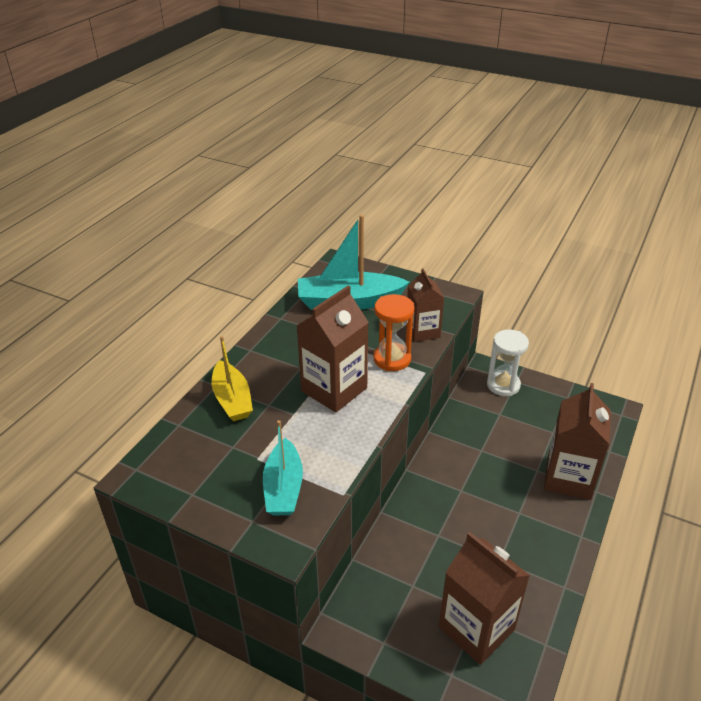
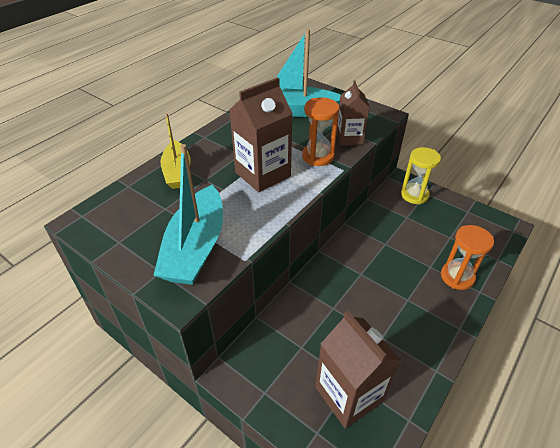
camera: 10 degrees right, 5 degrees up
(283, 487) = (196, 247): turquoise boat -> turquoise boat, size x1.54
(503, 385) = (414, 195): white hourglass -> yellow hourglass
(568, 478) = (457, 277): brown carton -> orange hourglass

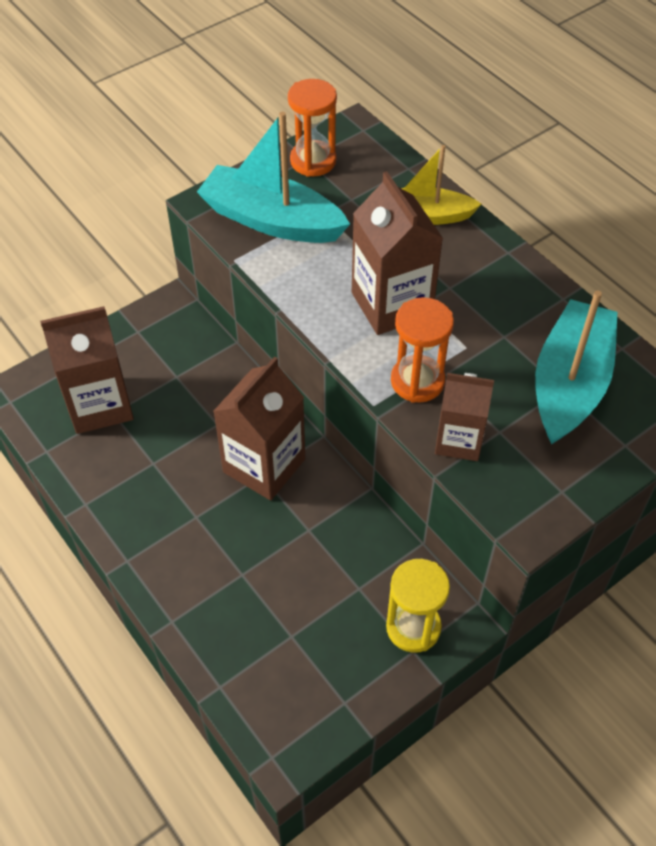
camera: 105 degrees right, 10 degrees up
(353, 274) = (264, 465): none -> brown carton
(457, 277) = (209, 603): orange hourglass -> orange hourglass (313, 161)

